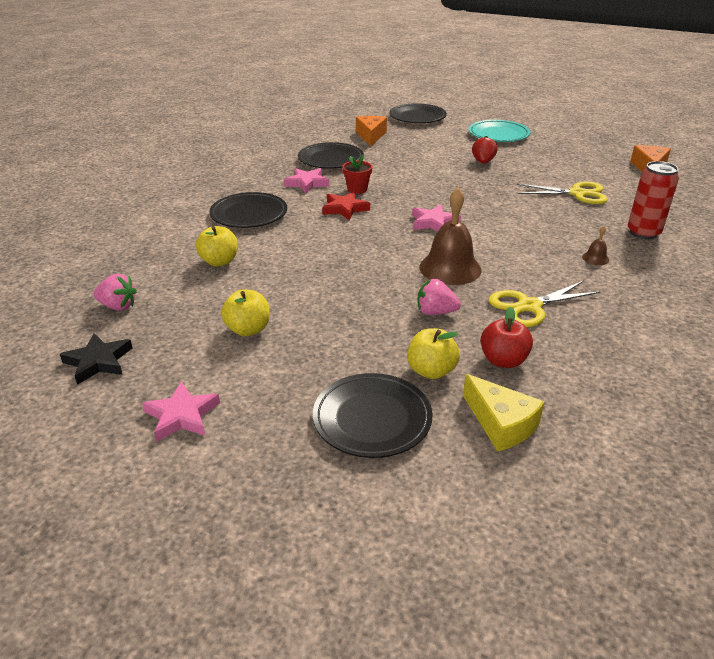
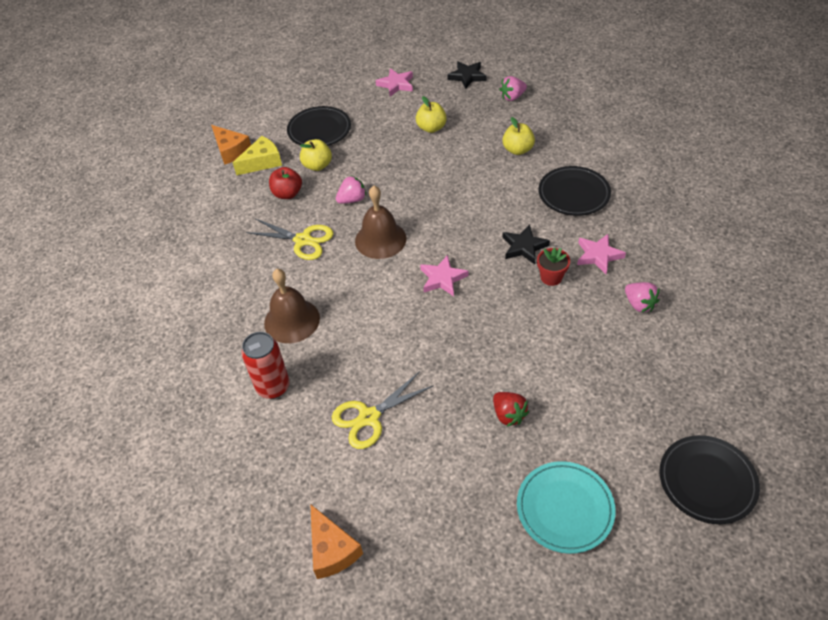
camera: 140 degrees right, 15 degrees up
(330, 159) = (639, 304): black plate -> pink strawberry
(345, 209) = (524, 247): red star -> black star
(371, 136) = (678, 381): orange cheese -> orange cheese (231, 150)
(501, 424) = (262, 162): yellow cheese -> yellow cheese turned 135 degrees clockwise
(529, 306) = (303, 240): yellow scissors -> yellow scissors turned 90 degrees clockwise
(595, 258) = (292, 320): brown bell -> brown bell, size x2.32

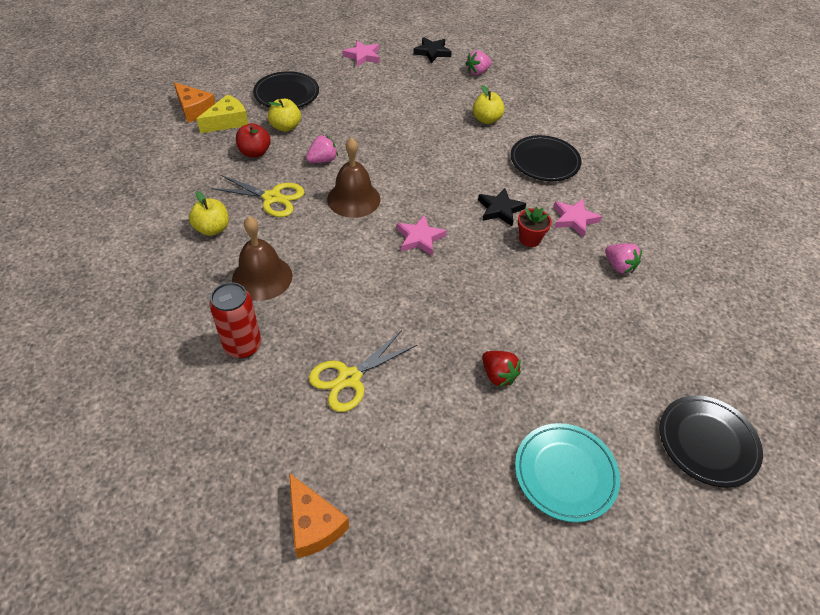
camera: 10 degrees left, 0 degrees up
(431, 128) = (400, 96): yellow apple -> yellow apple (212, 229)

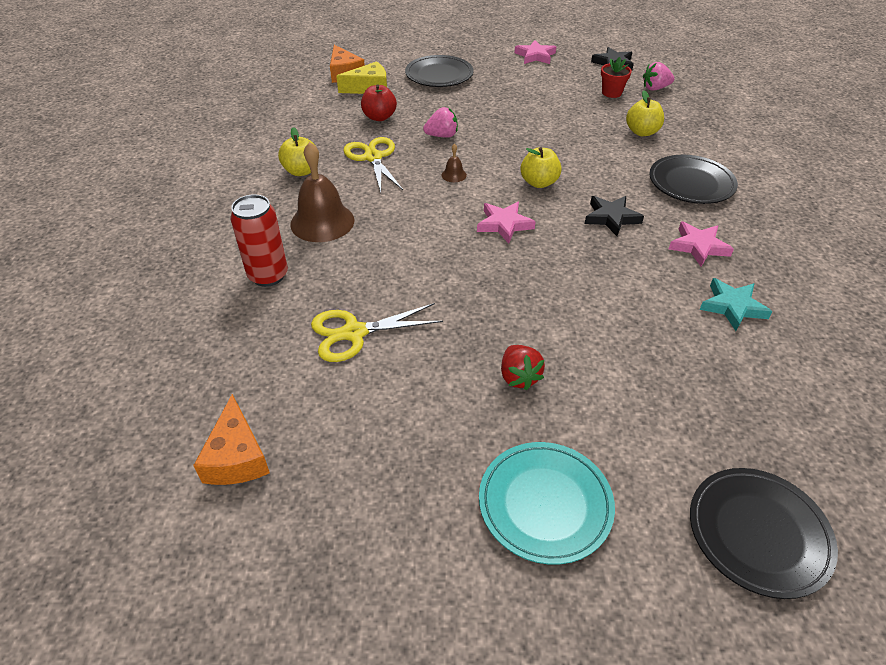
camera: 25 degrees right, 5 degrees down
(272, 198) = (373, 157): yellow scissors -> yellow scissors turned 150 degrees counterclockwise
(285, 127) = (421, 102): yellow apple -> yellow apple (539, 183)
(353, 199) = (454, 175): brown bell -> brown bell, size x0.43
(529, 239) = (631, 253): red flower pot -> red flower pot (611, 93)
(619, 266) = (732, 307): pink strawberry -> turquoise star

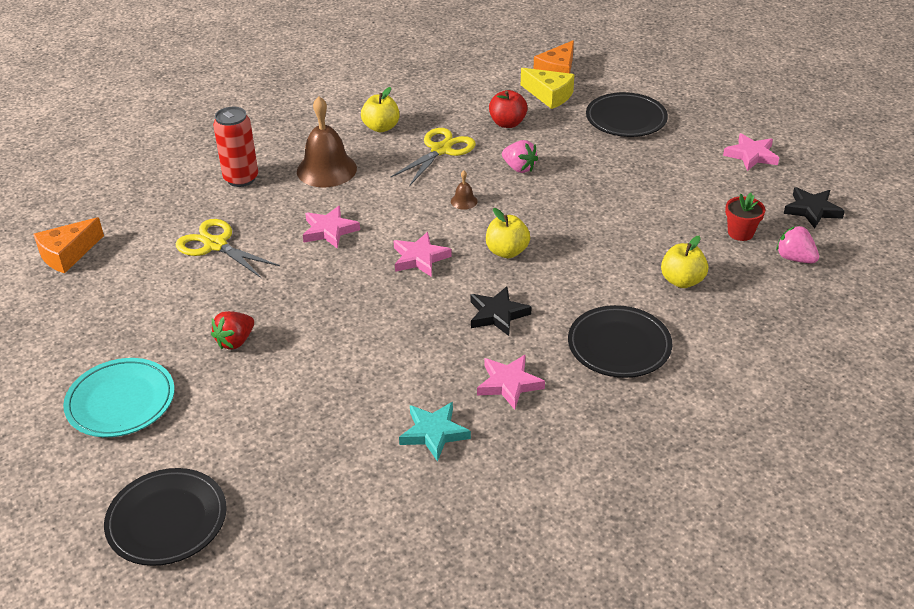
camera: 55 degrees right, 5 degrees down
(413, 255) = (329, 230): none -> pink star

